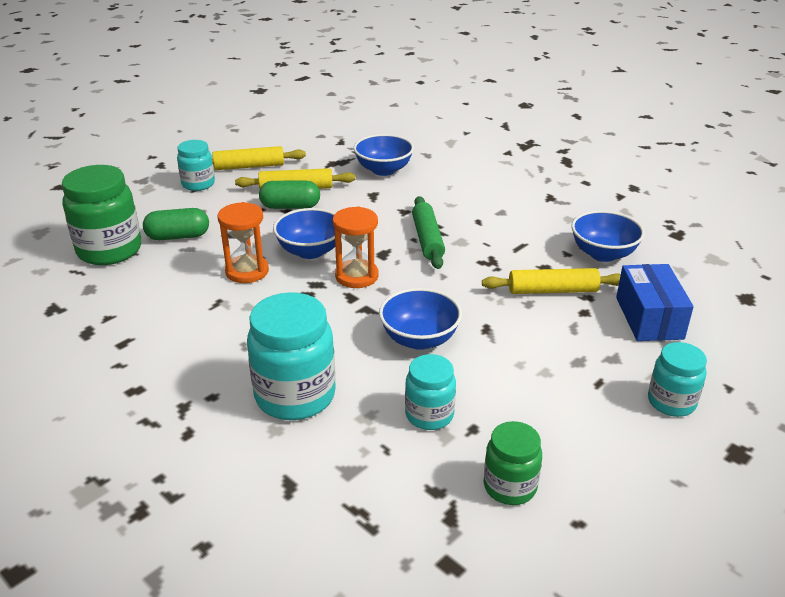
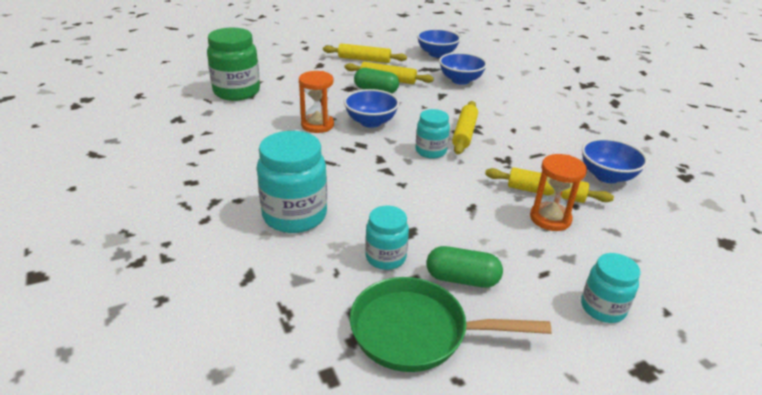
camera: 20 degrees right, 0 degrees up
(178, 236) = (286, 93): green capsule -> green capsule (462, 279)
(198, 184) = (322, 64): turquoise jar -> turquoise jar (430, 151)
(357, 276) = (394, 146): orange hourglass -> orange hourglass (550, 218)
(419, 339) = (413, 201): blue bowl -> blue bowl (437, 54)
(427, 239) = (464, 133): green rolling pin -> yellow rolling pin
(510, 486) = (416, 331): green jar -> green pan
(649, 318) = (621, 235): blue box -> none

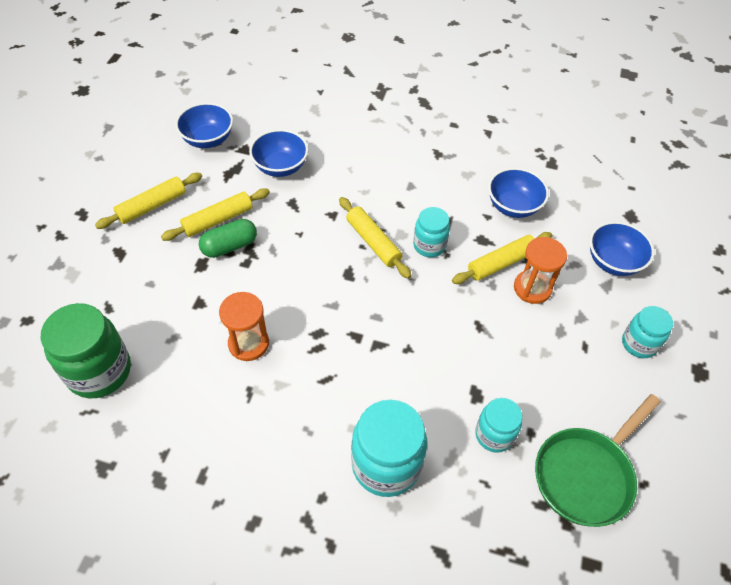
camera: 50 degrees left, 20 degrees up
(371, 122) = (286, 296): blue bowl -> blue bowl (613, 262)
(430, 151) = (378, 289): turquoise jar -> turquoise jar (429, 245)
(462, 279) = (554, 402): green capsule -> none

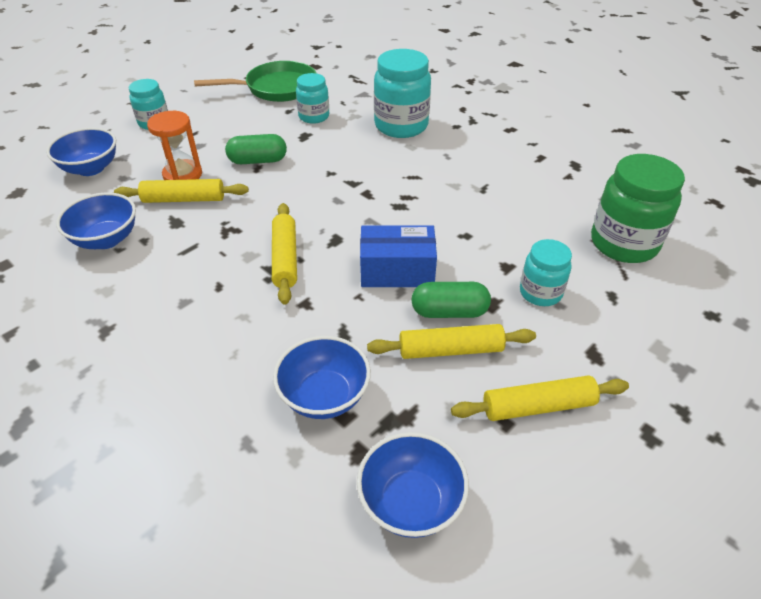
camera: 150 degrees left, 10 degrees down
(248, 343) = (469, 219): orange hourglass -> none
(283, 264) = (397, 271): none -> blue box
(429, 245) = (232, 235): turquoise jar -> turquoise jar (540, 293)
(486, 335) = (258, 161): none -> green capsule

